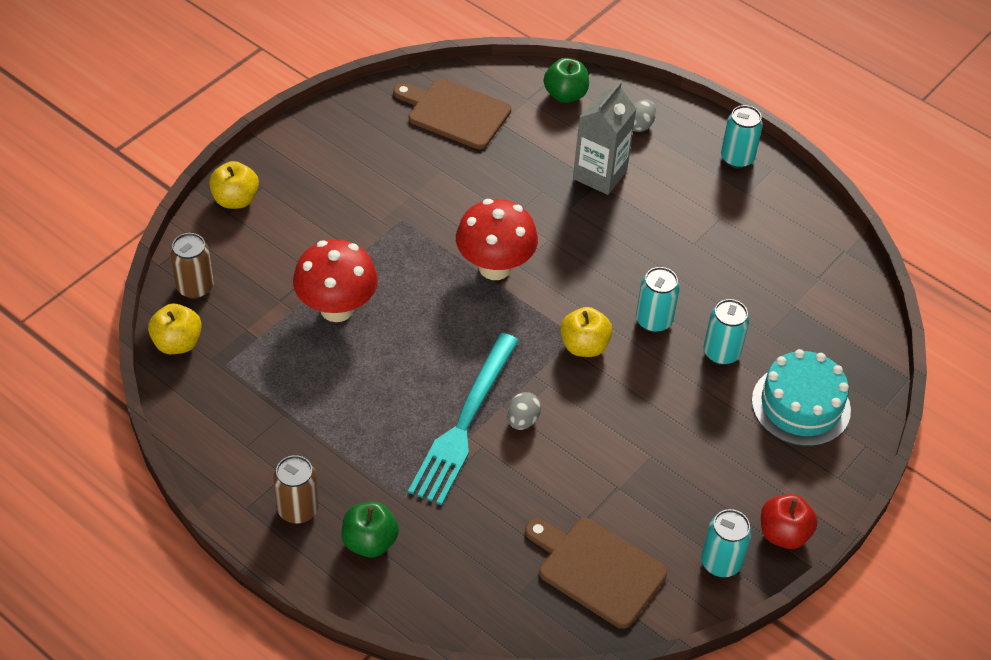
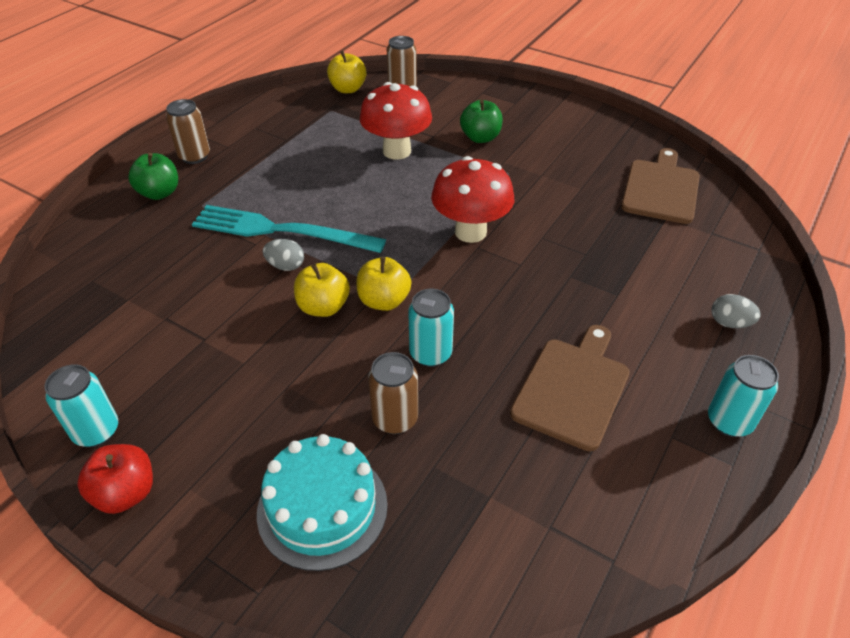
camera: 85 degrees right, 5 degrees down
(235, 200) = (496, 93): yellow apple -> yellow apple (323, 307)
(565, 95) = (737, 260): green apple -> green apple (480, 138)
(597, 569) = (107, 331): brown cutting board -> brown cutting board (572, 388)
(600, 175) = (631, 295): grey carton -> none
(721, 353) = (395, 419): turquoise can -> brown can

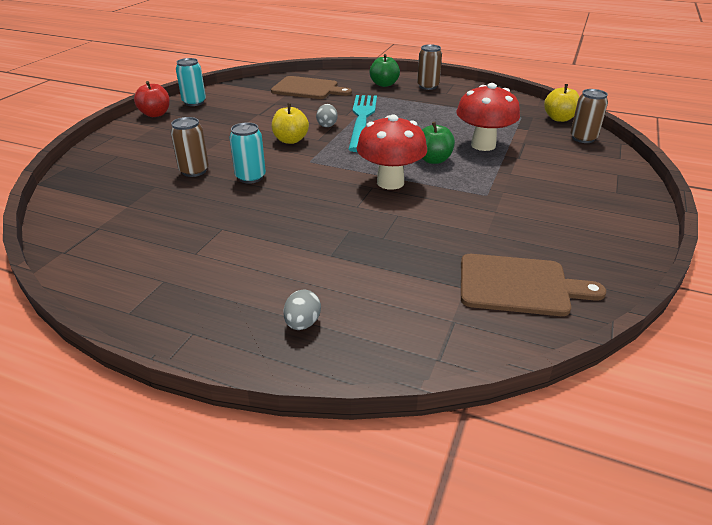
camera: 80 degrees right, 10 degrees down
(322, 508) = (133, 158): turquoise cake -> none
(384, 301) = (300, 158): yellow apple -> none
(480, 138) = (534, 178): green apple -> green apple (433, 160)
(572, 388) = (217, 233): brown cutting board -> brown cutting board (308, 89)
(729, 421) = (174, 313): turquoise can -> none

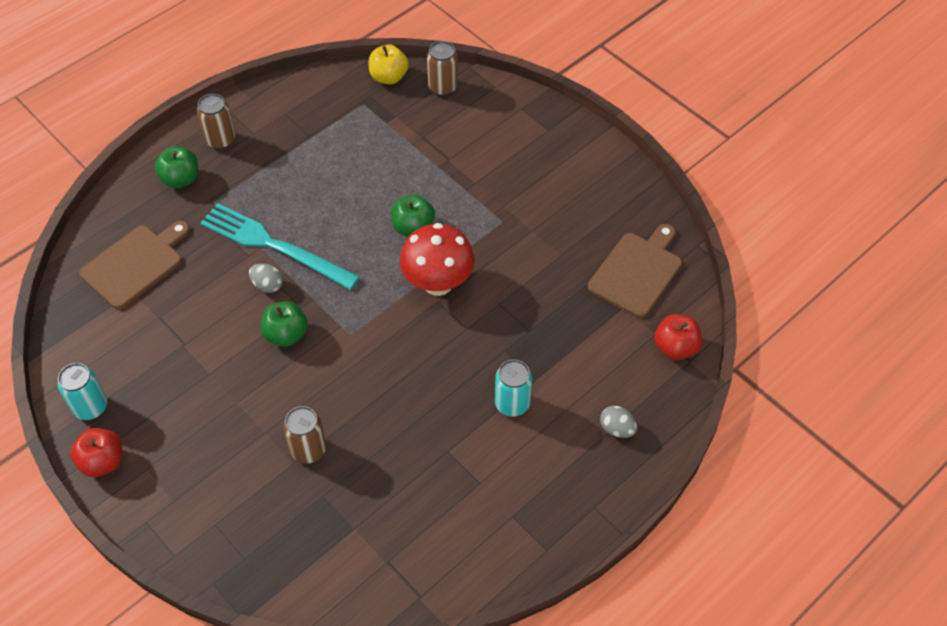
camera: 65 degrees left, 20 degrees up
(250, 177) = (356, 399): turquoise can -> turquoise can (512, 404)
(290, 140) = (286, 334): yellow apple -> green apple
(446, 341) = (675, 347): none -> red apple
(483, 145) = (407, 172): red mushroom -> none

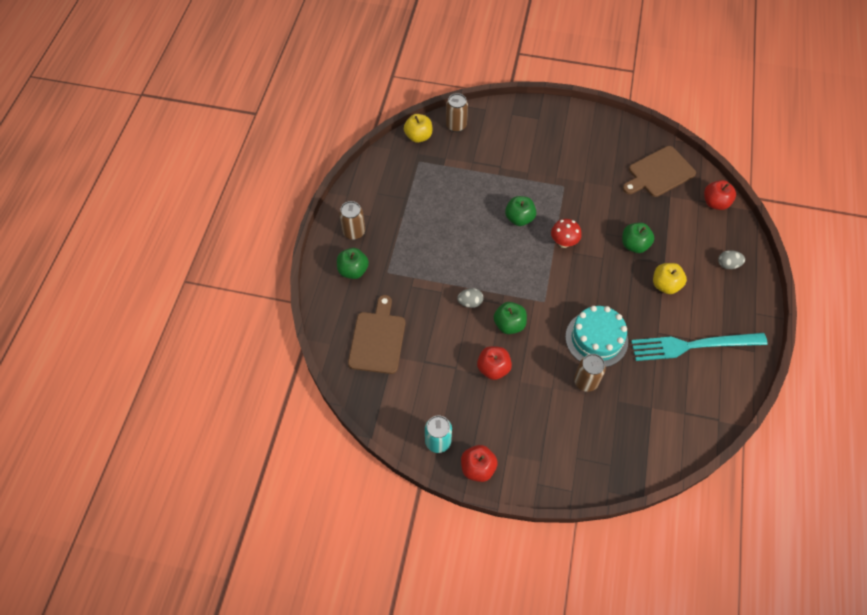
camera: 35 degrees left, 5 degrees up
(222, 370) = (493, 368): none -> red apple
(274, 246) = (450, 277): turquoise fork -> turquoise fork (693, 345)
(368, 412) = (596, 339): none -> turquoise cake
(438, 283) = (563, 242): red mushroom -> red mushroom, size x0.59
(512, 404) = (665, 285): turquoise can -> yellow apple
(520, 336) = (634, 245): none -> green apple
(637, 272) = (659, 173): brown cutting board -> brown cutting board turned 120 degrees counterclockwise

